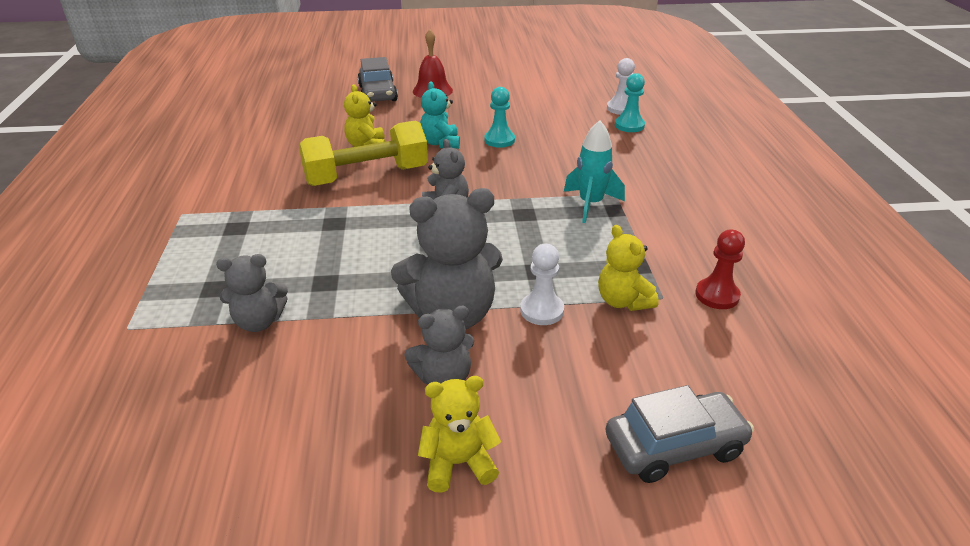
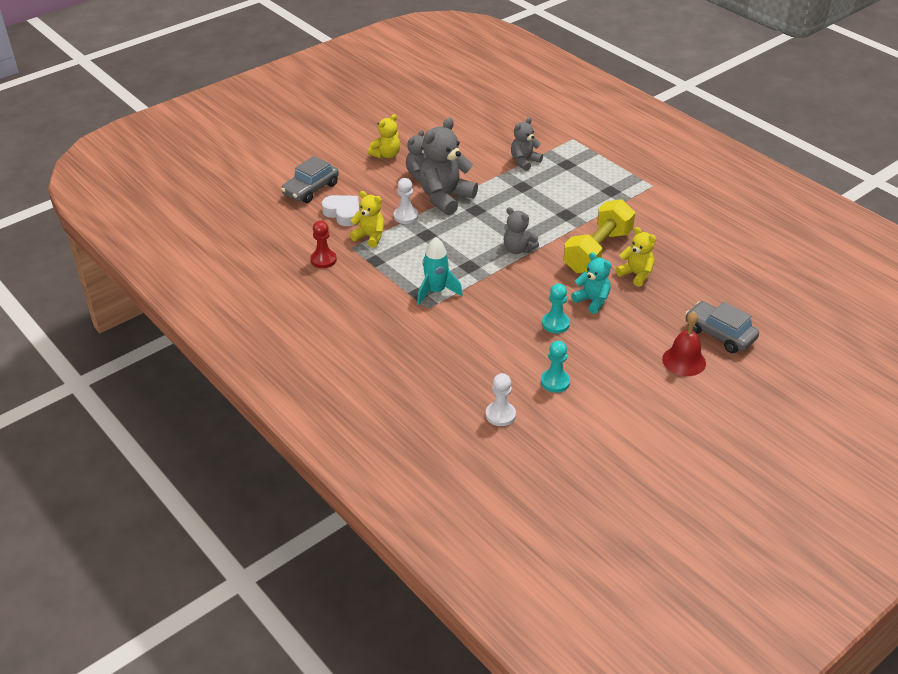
camera: 145 degrees right, 5 degrees up
(629, 125) = (474, 392): turquoise pawn -> turquoise pawn (555, 382)
(640, 360) = (343, 213): none -> white heart

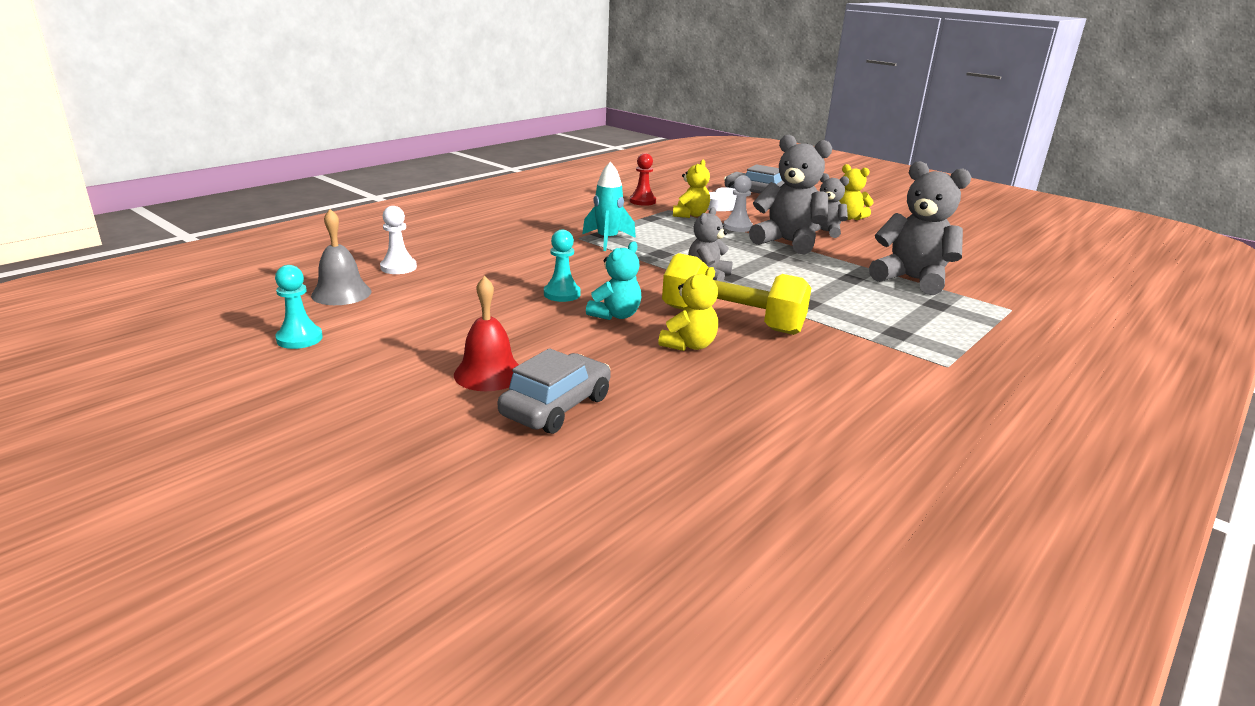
camera: 80 degrees right, 15 degrees down
(524, 161) = (912, 279): grey teddy bear -> grey teddy bear, size x1.73
(555, 382) = (450, 293): turquoise pawn -> turquoise pawn (299, 339)
(558, 443) = (341, 293): none -> grey bell

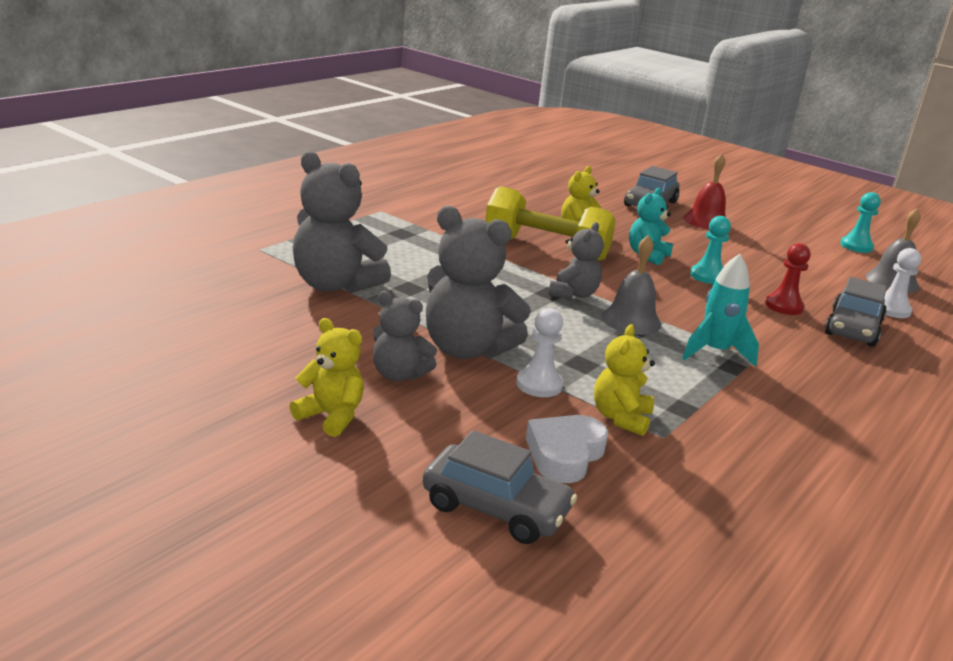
camera: 175 degrees right, 0 degrees up
(466, 254) = (853, 328): none -> grey car
(642, 201) = (722, 464): red pawn -> red pawn (784, 306)
(663, 258) = (631, 320): none -> grey bell

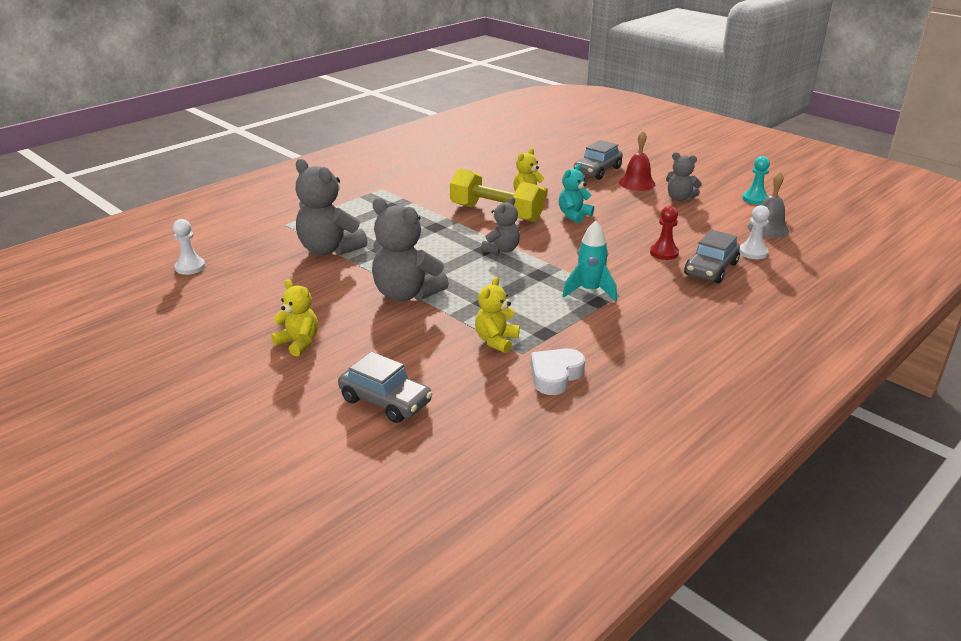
camera: 10 degrees right, 5 degrees up
(399, 375) = (353, 313): grey teddy bear -> grey teddy bear (680, 198)
(539, 385) = (448, 318): white pawn -> white pawn (190, 267)
(564, 454) = (446, 366): white heart -> white heart (555, 375)
(631, 320) = (537, 268): grey bell -> none
(707, 276) = (614, 231): turquoise pawn -> none

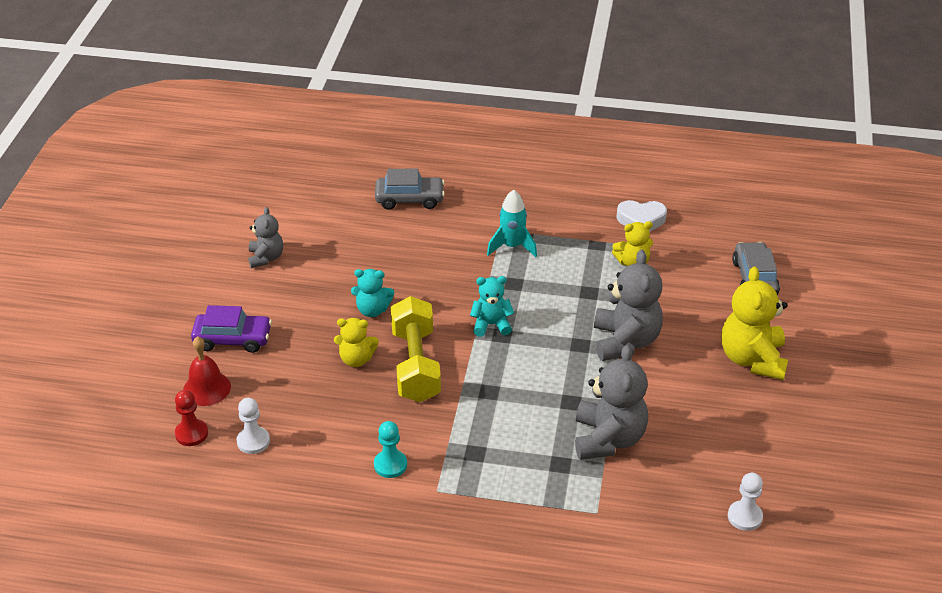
camera: 125 degrees left, 10 degrees up
(299, 343) = (752, 359): yellow teddy bear -> yellow teddy bear, size x1.73
(501, 249) = (491, 324): grey teddy bear -> turquoise teddy bear
(597, 171) = (233, 339): grey car -> purple car
(637, 183) = (248, 298): red bell -> red bell (207, 388)
(664, 253) = (403, 231): red pawn -> red pawn (191, 433)
(753, 252) = (356, 186): white pawn -> white pawn (253, 441)
(755, 199) = (228, 212): turquoise pawn -> turquoise pawn (390, 465)
(768, 228) = (296, 190): grey bell -> none

